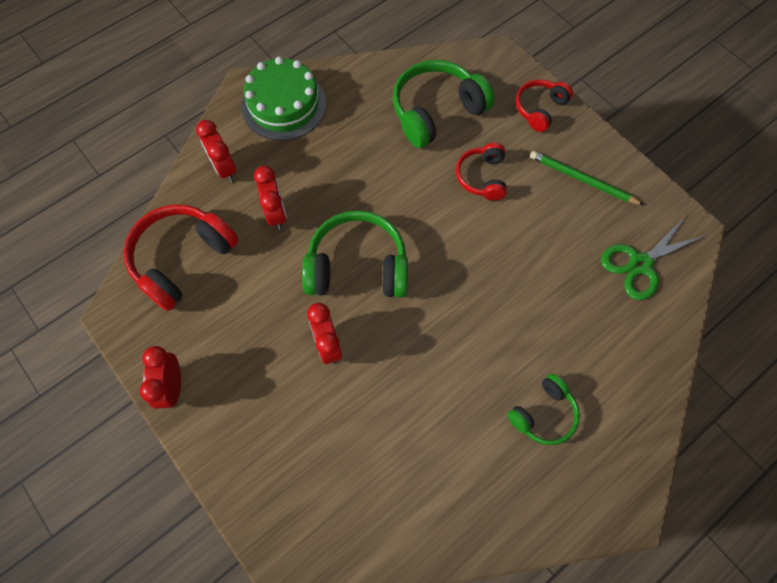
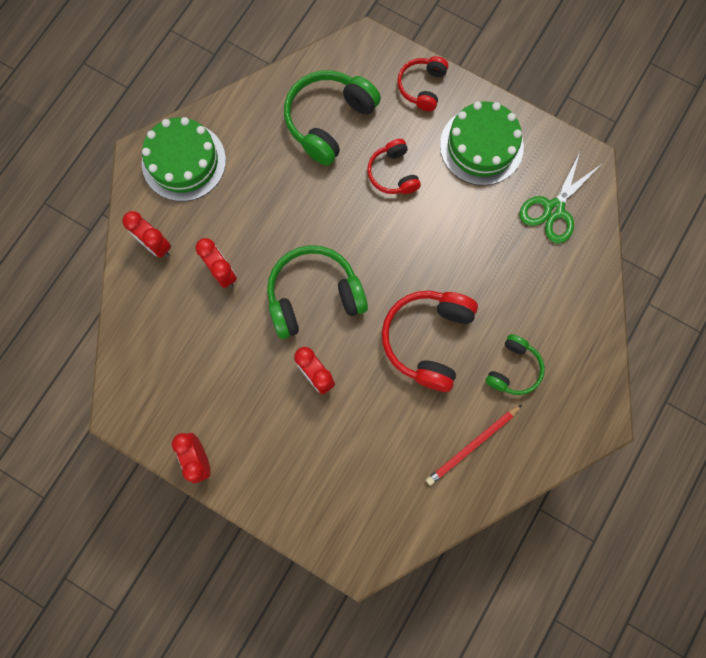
camera: 20 degrees left, 10 degrees up
(182, 259) = (155, 344): red headphones -> red headphones (427, 339)
(469, 482) = (472, 445): none -> red pencil
(582, 180) = (481, 146): green pencil -> green cake

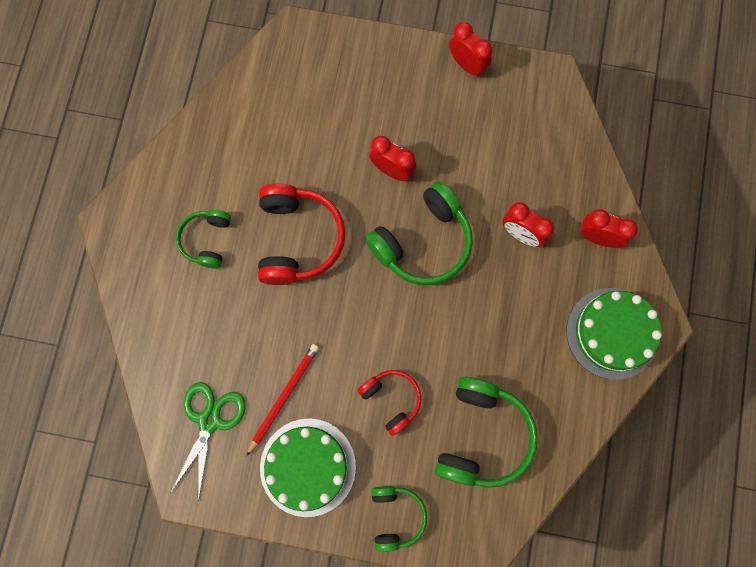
camera: 160 degrees right, 0 degrees up
(422, 87) = (396, 516): red headphones -> green headphones
(472, 445) = (226, 158): red pencil -> red pencil (284, 397)

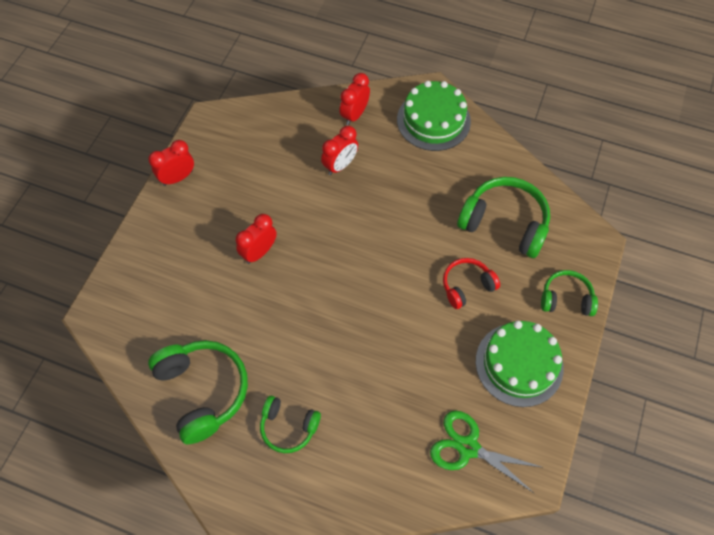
camera: 80 degrees left, 15 degrees down
(284, 397) = (453, 376): red pencil -> none
(298, 239) = (306, 341): red headphones -> none
(423, 242) = (331, 239): green headphones -> green headphones (203, 391)

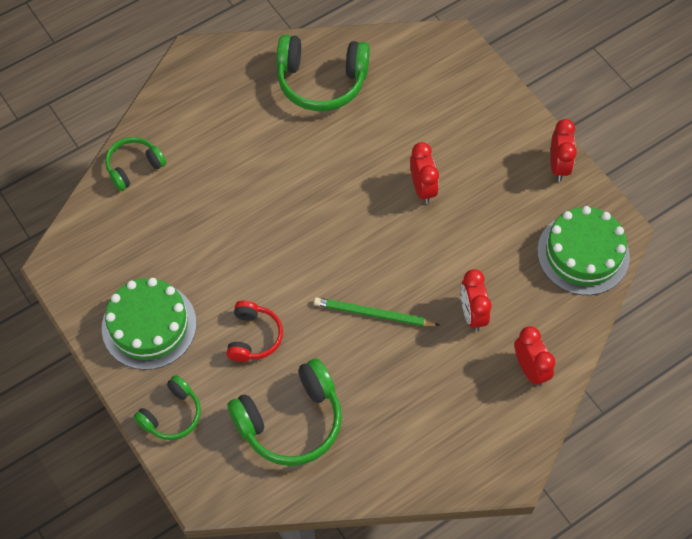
camera: 125 degrees right, 0 degrees up
(288, 427) = (243, 122): green headphones -> green headphones (134, 167)
(387, 222) = (373, 314): none -> green pencil
(433, 120) = (467, 445): green cake -> green cake (583, 253)
(468, 447) = (119, 236): green scissors -> none

